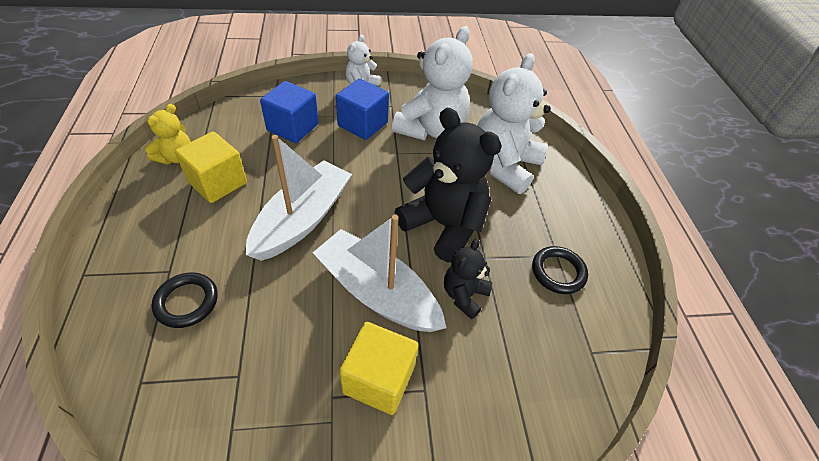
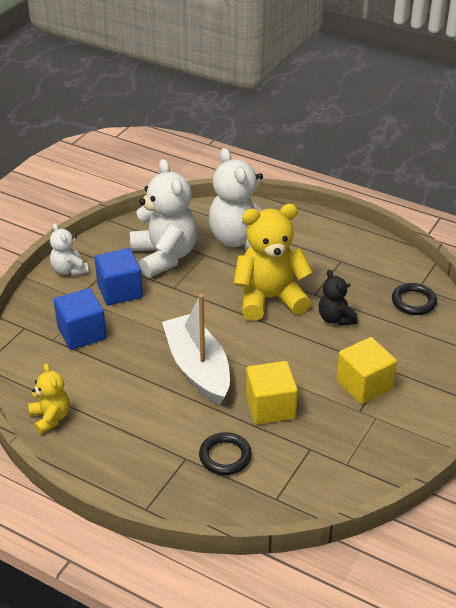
camera: 50 degrees left, 10 degrees down
(217, 182) = (109, 402): yellow cube -> yellow cube (270, 407)
(377, 292) = (299, 357): white boat -> none
(443, 225) = (269, 299): black teddy bear -> yellow teddy bear
(558, 272) = (354, 268): black ring -> black ring (413, 302)

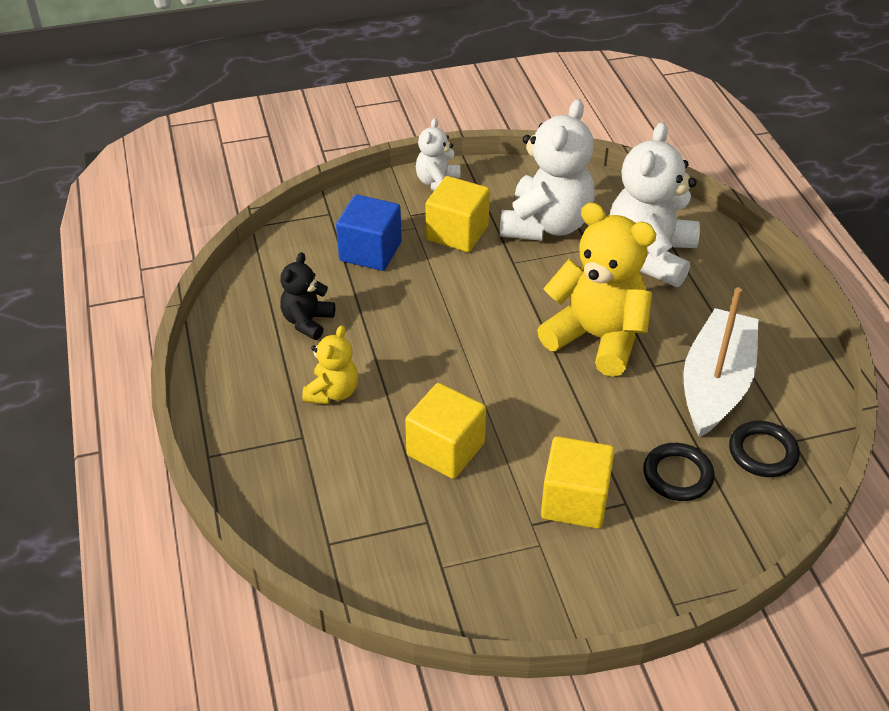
camera: 45 degrees right, 5 degrees up
(51, 418) = (243, 312): yellow teddy bear -> yellow teddy bear (332, 392)
(119, 291) = (457, 233): blue cube -> yellow cube
(197, 368) = (429, 358): white boat -> white boat (715, 384)
(225, 456) = (338, 463): black ring -> black ring (677, 475)
(336, 318) = (641, 408): black teddy bear -> black teddy bear (307, 321)

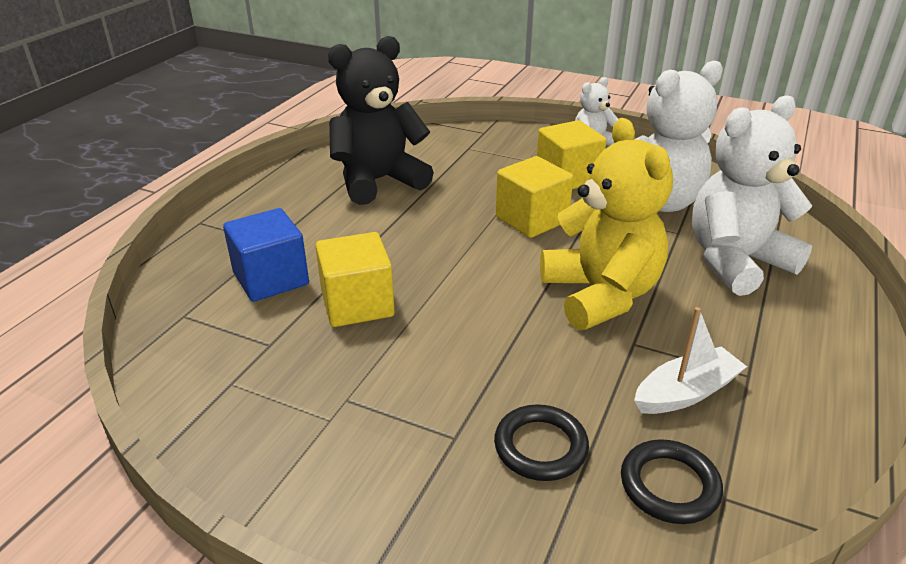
camera: 40 degrees right, 10 degrees down
(307, 321) = (378, 181): black teddy bear -> black teddy bear, size x1.91
(332, 392) = (332, 227): yellow teddy bear -> none
(370, 251) = (482, 162): blue cube -> blue cube (271, 279)
(575, 501) = (409, 405): yellow cube -> yellow cube (531, 219)
(715, 384) = (686, 392): white boat -> white boat, size x0.59

